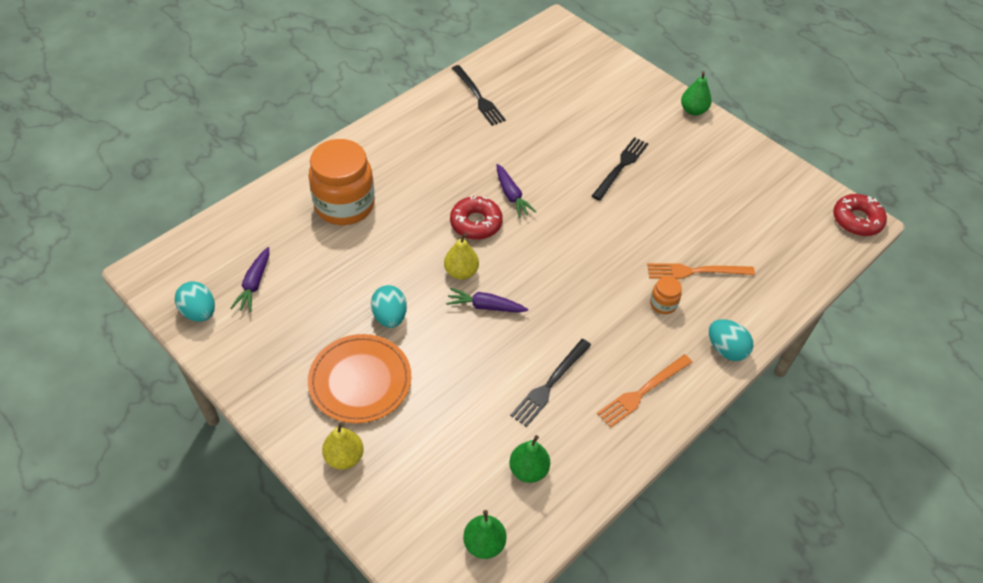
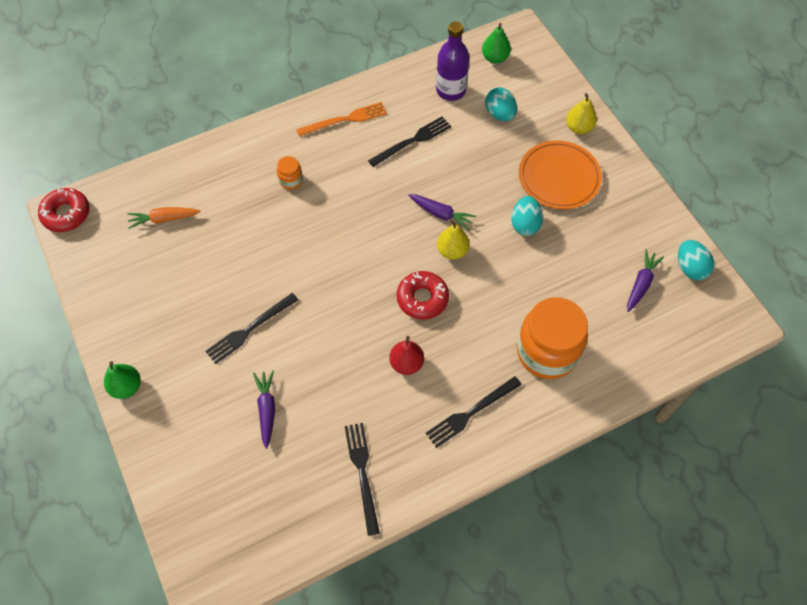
camera: 160 degrees left, 10 degrees up
(403, 149) = (471, 413): none -> black fork
(471, 171) = (406, 363): none -> red pear
(511, 195) = (376, 322): purple carrot -> purple carrot (267, 409)
(528, 470) = (451, 90): green pear -> purple bottle
(696, 271) = (245, 201): orange fork -> none
(726, 349) = (263, 134): turquoise egg -> turquoise egg (499, 114)
(762, 236) = (164, 219): none -> orange carrot

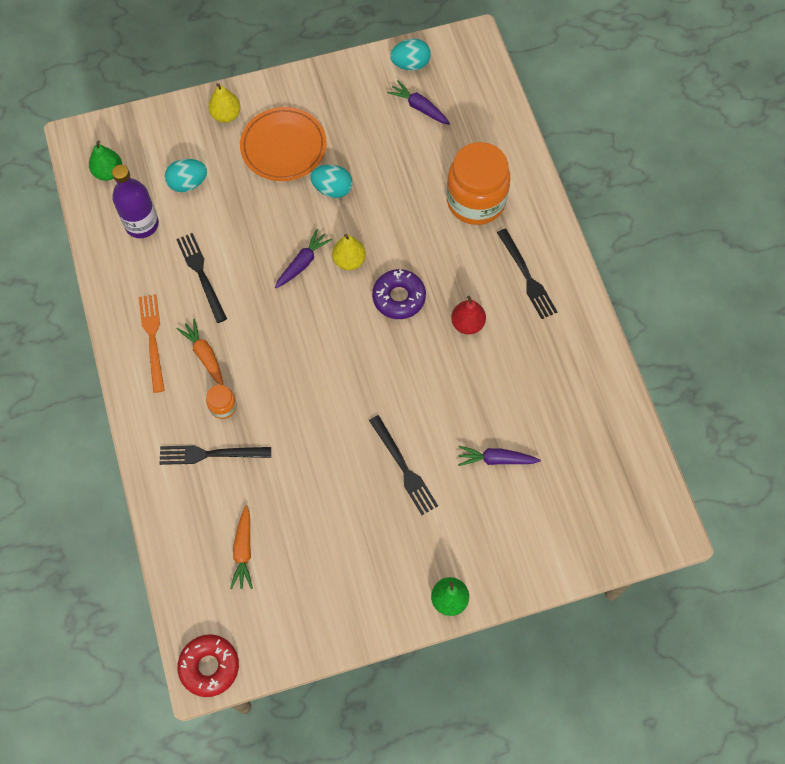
camera: 80 degrees left, 5 degrees up
(336, 158) = (204, 355): none -> orange carrot
(362, 473) = (573, 379): black fork -> black fork (210, 454)
(422, 298) = (399, 297): red donut -> purple donut

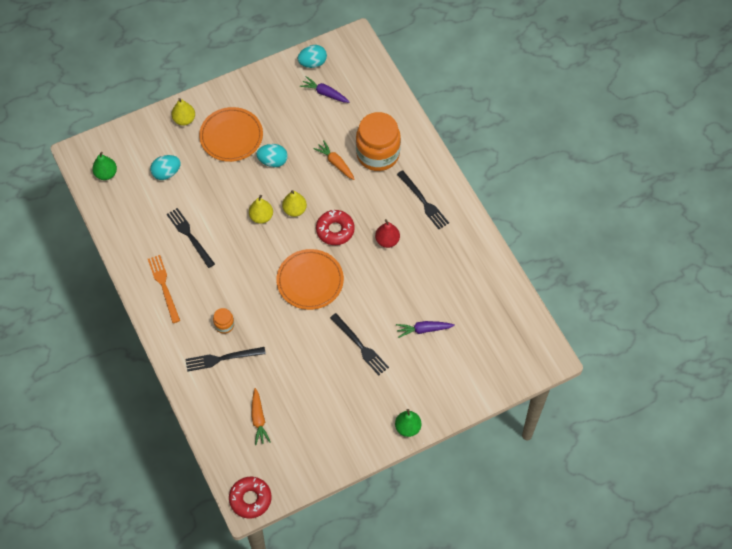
camera: 10 degrees left, 5 degrees down
(142, 224) = (139, 207): purple bottle -> none
(204, 355) = (204, 292): orange carrot -> orange carrot (335, 163)
(302, 263) = (261, 217): purple carrot -> yellow pear
(351, 364) = (310, 281): none -> orange plate
(399, 297) = (335, 230): purple donut -> red donut

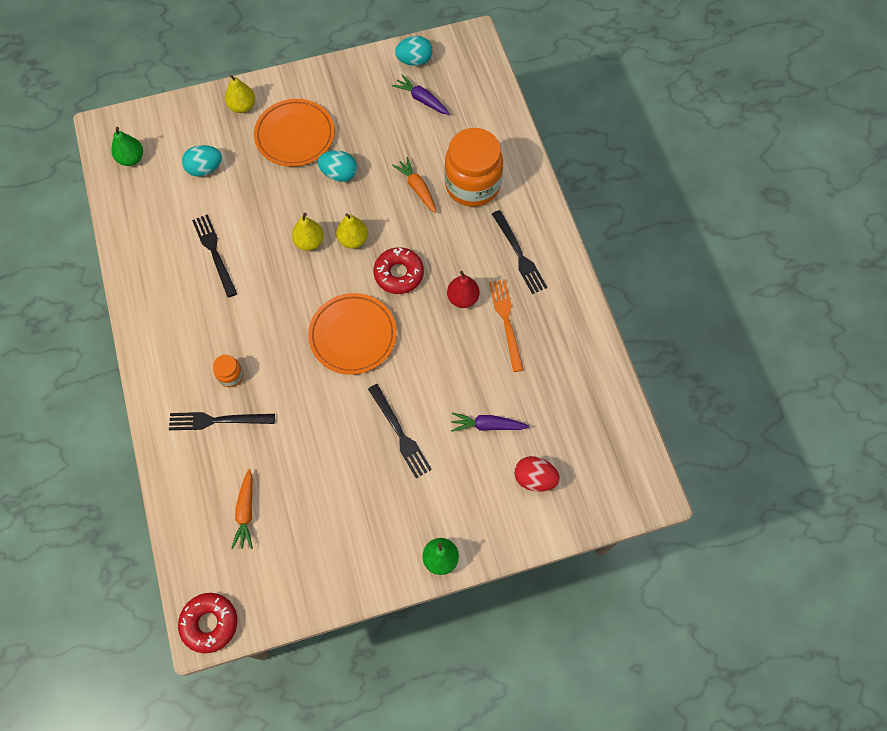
camera: 10 degrees right, 5 degrees up
(164, 286) = (167, 312): orange fork -> orange fork (506, 321)
(465, 361) = (534, 478): none -> red egg

